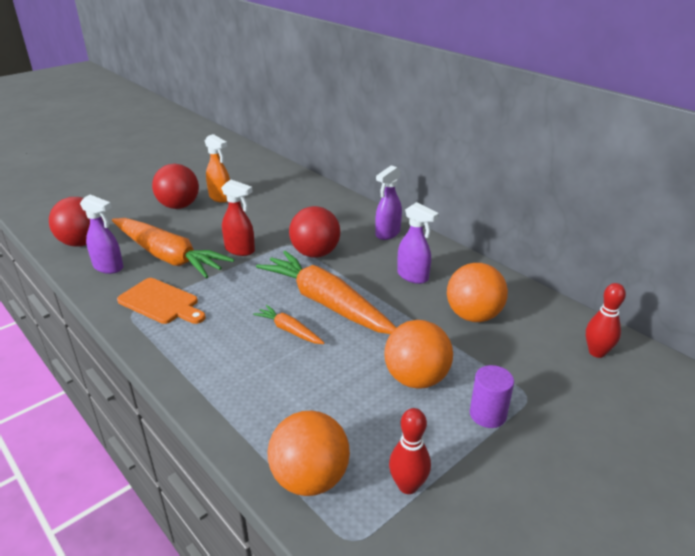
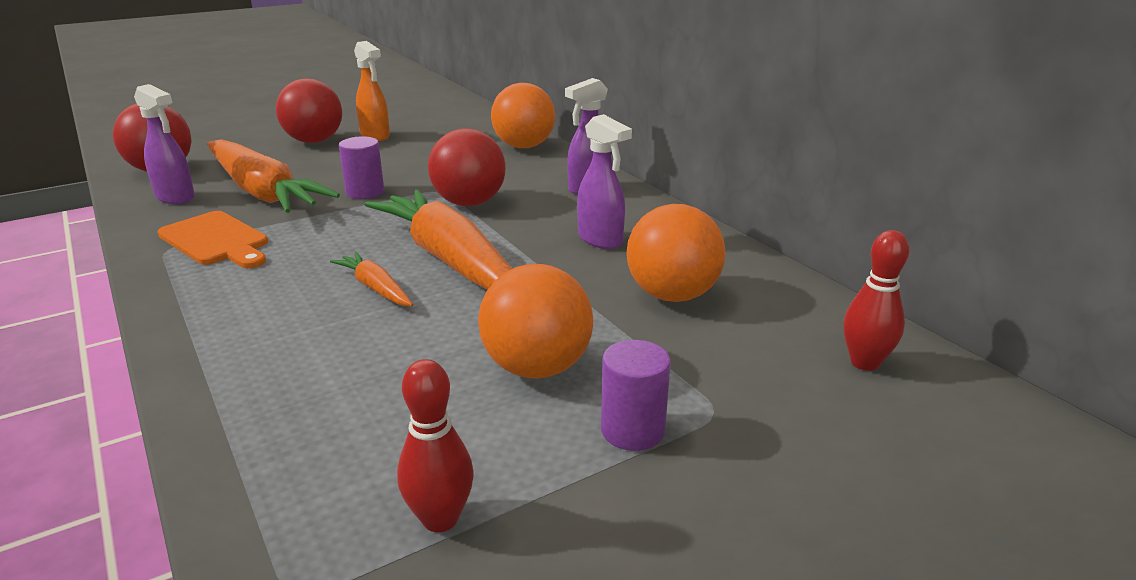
camera: 10 degrees right, 5 degrees down
(240, 250) = (365, 192): red spray bottle -> purple cylinder
(310, 478) = (284, 486): orange ball -> orange ball (524, 146)

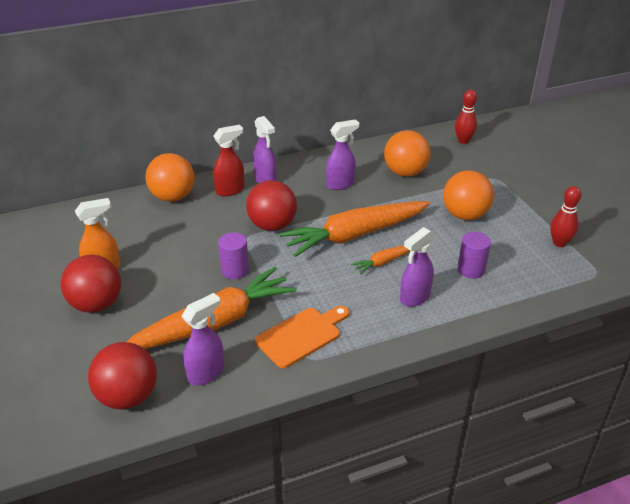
camera: 80 degrees left, 10 degrees up
(272, 319) = (414, 297): none -> purple spray bottle
(551, 172) = (230, 190): none -> red spray bottle
(632, 430) = (507, 197): purple cylinder -> purple cylinder (471, 269)

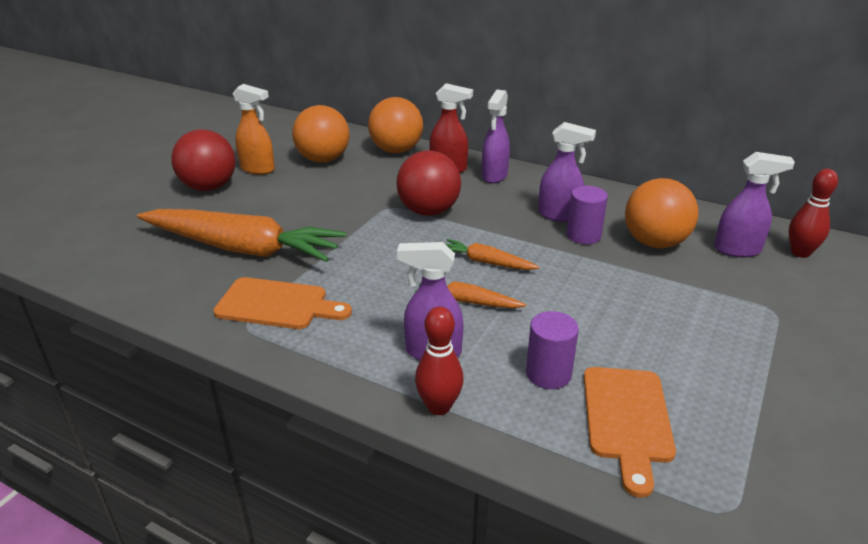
camera: 50 degrees right, 5 degrees down
(128, 396) = (103, 254): red ball -> none
(206, 373) = (168, 277): purple spray bottle -> purple spray bottle (737, 250)
(235, 270) = (333, 224): purple cylinder -> purple cylinder (583, 235)
(355, 235) = (486, 262): orange carrot -> orange carrot, size x0.45
(465, 215) = (651, 320): orange ball -> orange ball (323, 160)
(523, 266) = (627, 419): none -> orange cutting board
(559, 243) = (736, 434): red bowling pin -> red bowling pin (439, 407)

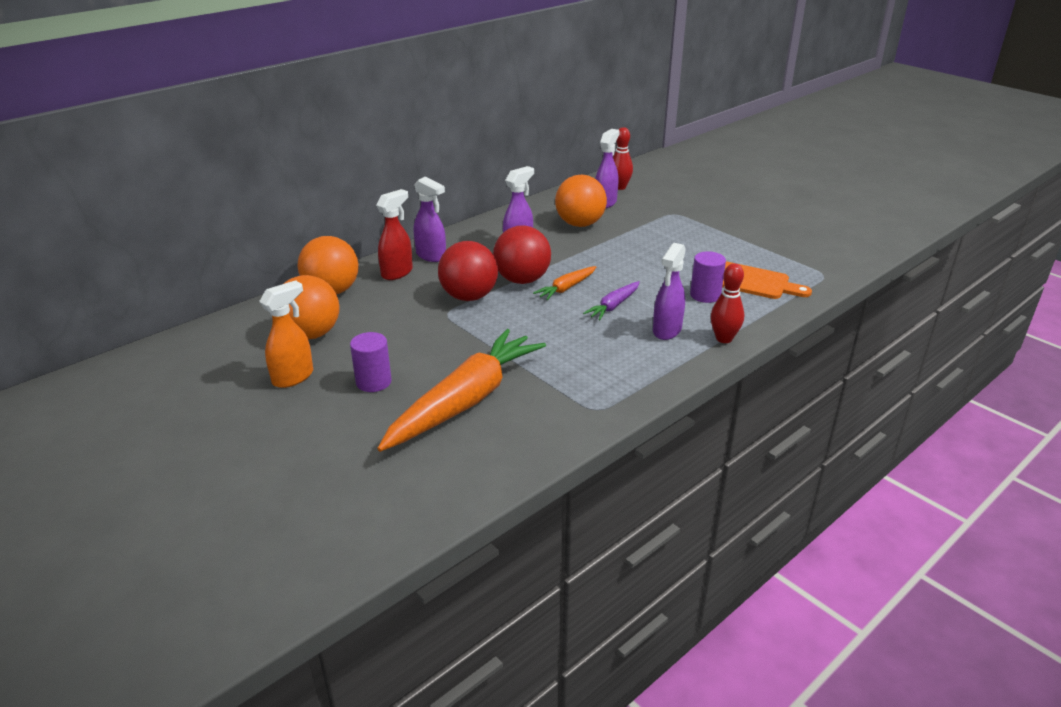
camera: 70 degrees left, 0 degrees up
(209, 187) = (309, 414): red ball -> red ball (522, 280)
(277, 305) = (573, 390): orange cutting board -> none
(467, 301) = (613, 306): orange carrot -> purple carrot
(583, 235) = (553, 244): purple cylinder -> purple cylinder (373, 382)

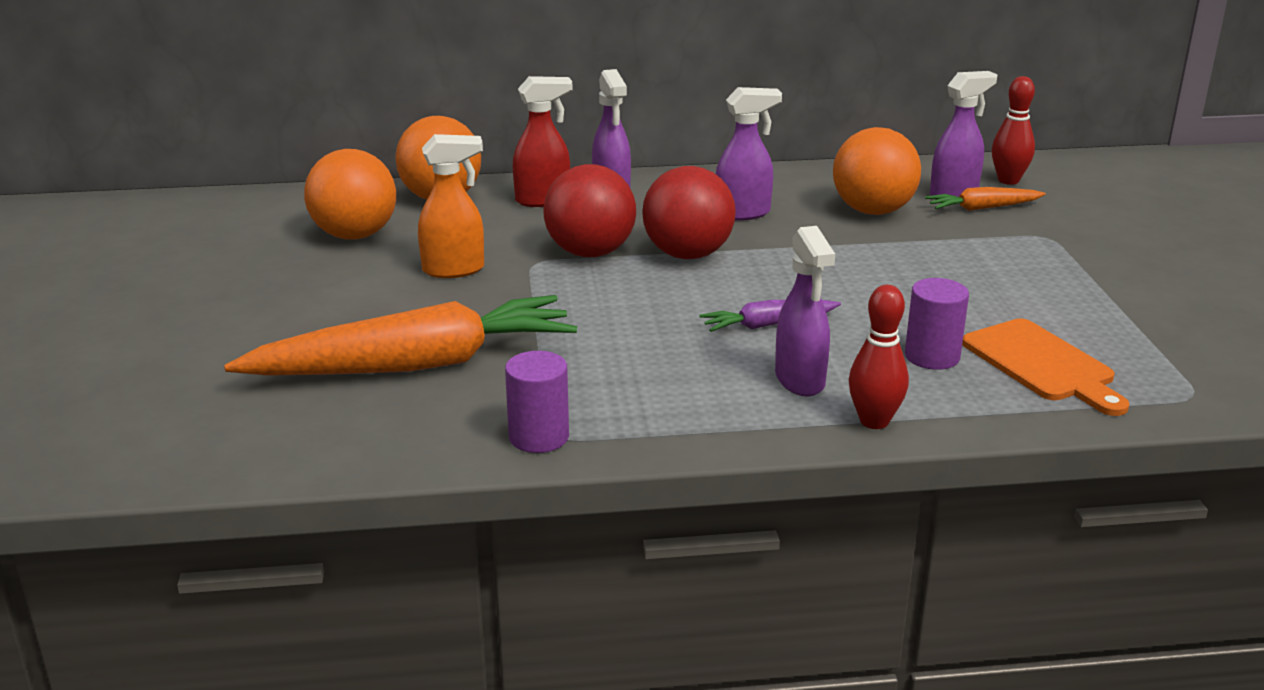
camera: 35 degrees right, 5 degrees down
(293, 377) = (275, 272): orange spray bottle -> orange spray bottle (454, 270)
(373, 382) = (347, 307): purple cylinder -> purple cylinder (539, 437)
(566, 288) = (733, 282): orange carrot -> orange carrot (982, 208)
(667, 331) = (800, 381): purple spray bottle -> purple spray bottle turned 75 degrees counterclockwise

